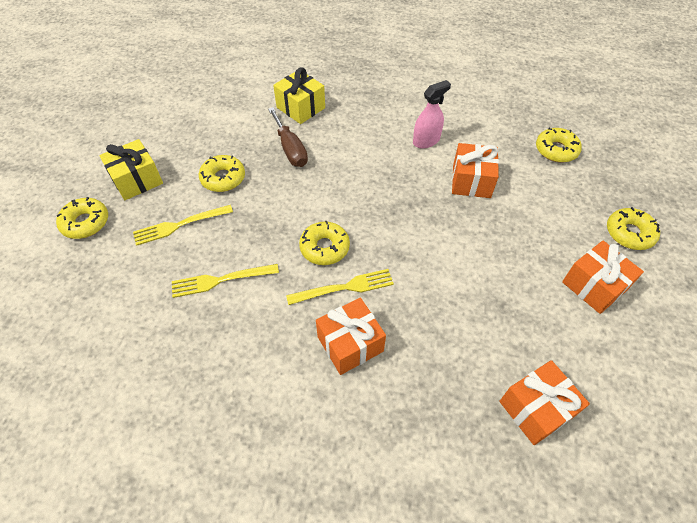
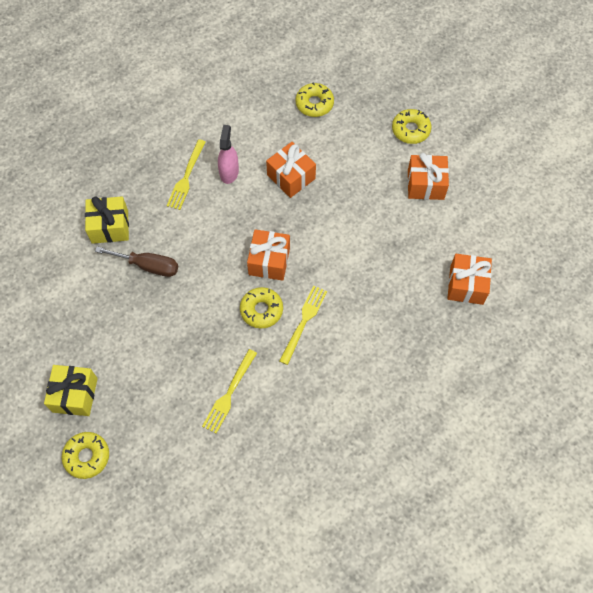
camera: 50 degrees left, 10 degrees up
(179, 225) = (153, 391): yellow fork -> yellow fork (186, 177)
(223, 178) = (133, 332): yellow donut -> none
(350, 344) = (346, 349): orange gift -> orange gift (269, 261)

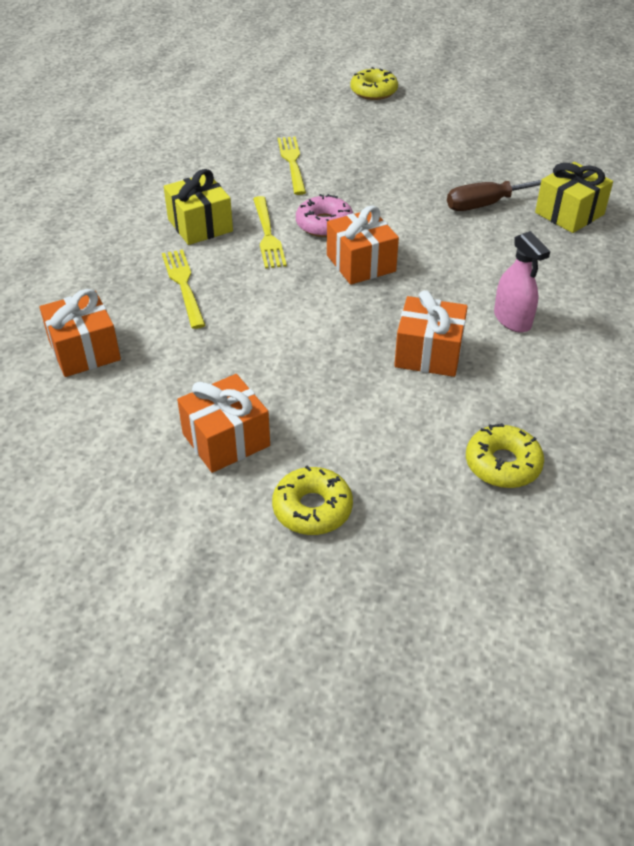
camera: 145 degrees right, 20 degrees down
(75, 395) = (430, 112): yellow gift -> yellow gift (200, 225)
(186, 177) = (554, 290): yellow fork -> yellow fork (183, 285)
(261, 310) = (324, 224): yellow donut -> pink donut

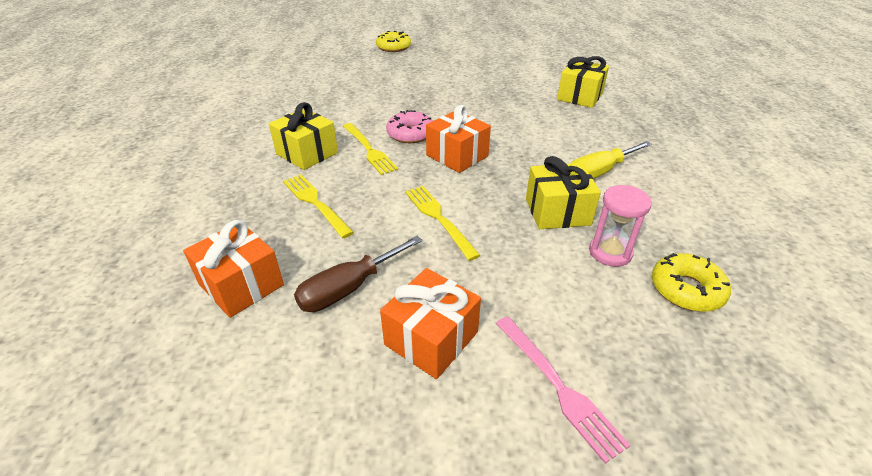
camera: 20 degrees left, 5 degrees down
(292, 162) = (359, 98): yellow fork -> yellow fork (438, 218)
(312, 508) = (559, 387): yellow donut -> pink fork
(428, 353) = (557, 211): orange gift -> yellow gift
(452, 409) = (610, 252): none -> pink hourglass
(485, 204) = (520, 100): brown screwdriver -> brown screwdriver (349, 288)
(512, 319) = (599, 172): pink spray bottle -> yellow screwdriver

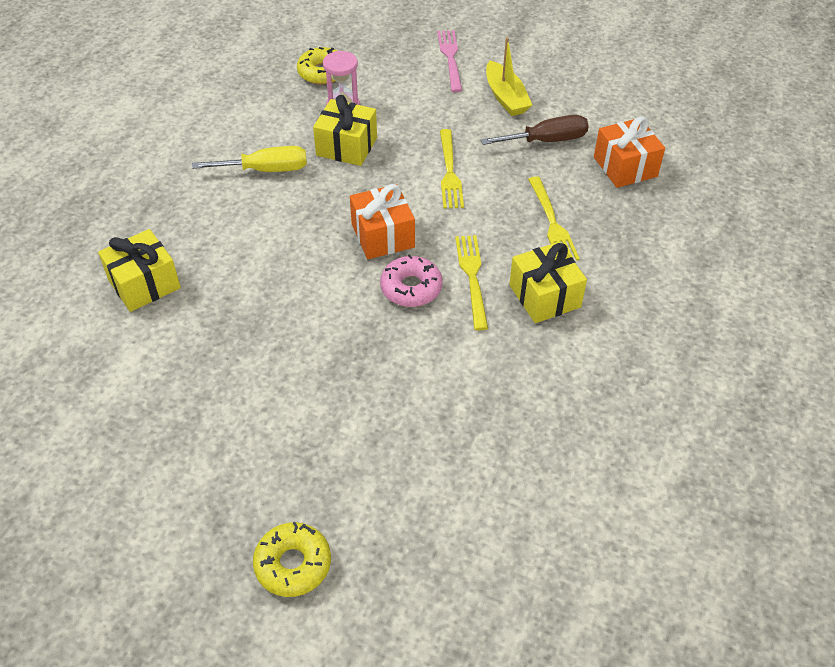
camera: 155 degrees left, 10 degrees up
(431, 338) = (505, 97): orange gift -> yellow boat

